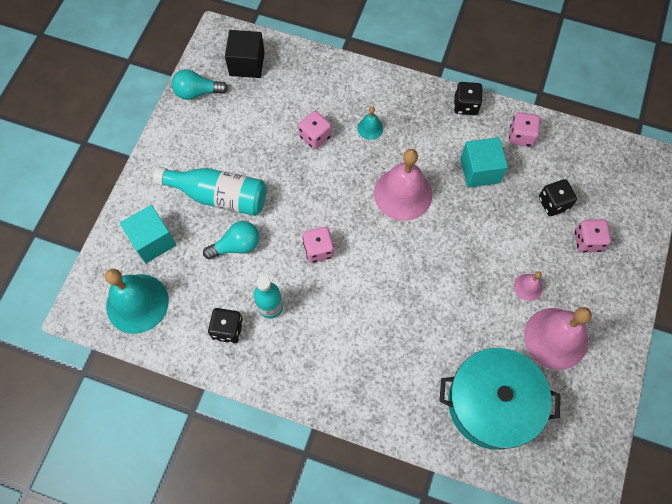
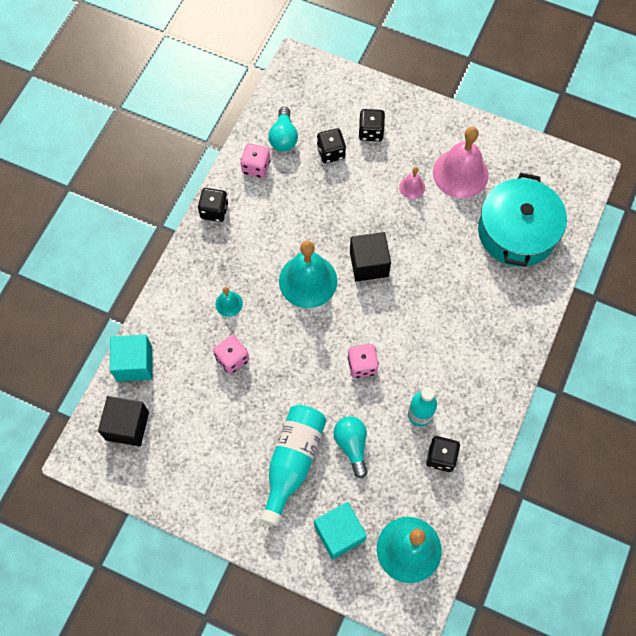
camera: 85 degrees left, 0 degrees up
(197, 92) = (157, 483): turquoise light bulb -> turquoise light bulb (283, 137)
(403, 194) = (308, 281): pink bell -> turquoise bell
(429, 249) = (369, 264): none -> black cube
(480, 170) = (289, 209): turquoise cube -> turquoise cube (134, 364)
(587, 241) = (371, 132): pink dice -> black dice

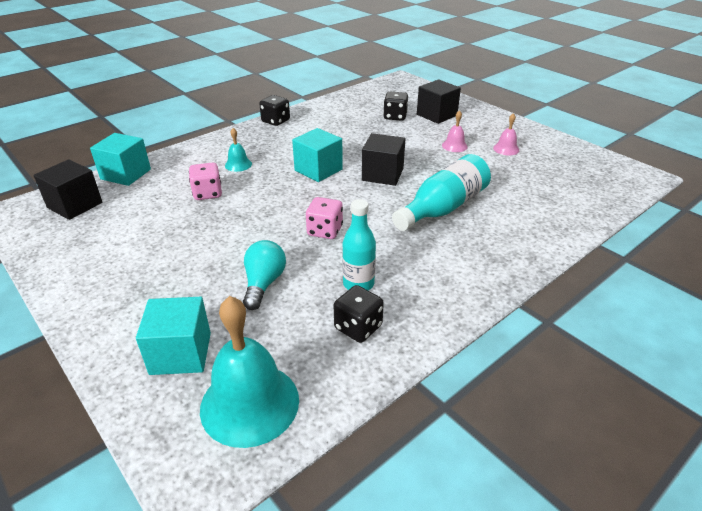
camera: 25 degrees right, 30 degrees down
(256, 167) = (328, 110): pink dice -> none
(283, 137) = (362, 103): turquoise light bulb -> none
(292, 462) = (190, 276): turquoise bottle -> turquoise bottle (443, 208)
(308, 281) = (318, 170): turquoise bell -> turquoise cube
(371, 132) = (436, 115): black dice -> black cube
(460, 173) = (506, 149): pink bell -> pink bell, size x0.46
(517, 232) = (547, 192): turquoise pot -> none

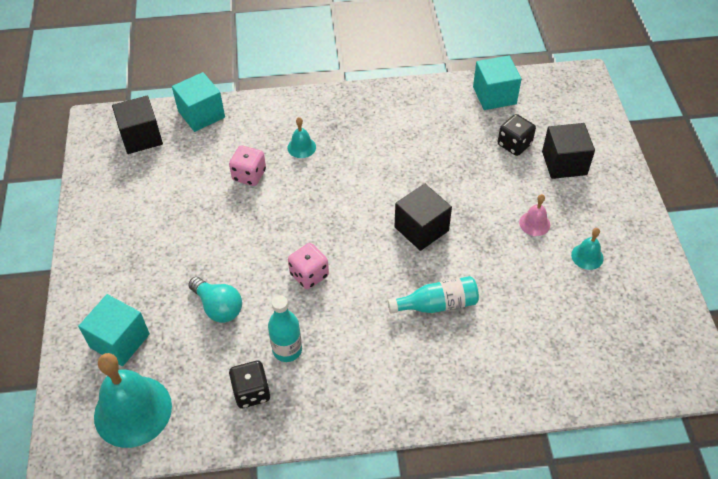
camera: 35 degrees right, 15 degrees up
(263, 283) = (218, 307): turquoise light bulb -> turquoise light bulb turned 90 degrees clockwise
(275, 121) = (384, 95): black dice -> none
(318, 170) = (367, 191): turquoise cube -> turquoise cube (494, 95)
(443, 208) = (437, 304): turquoise bottle -> turquoise bottle, size x0.66
(506, 149) = (587, 256): pink bell -> turquoise bell

